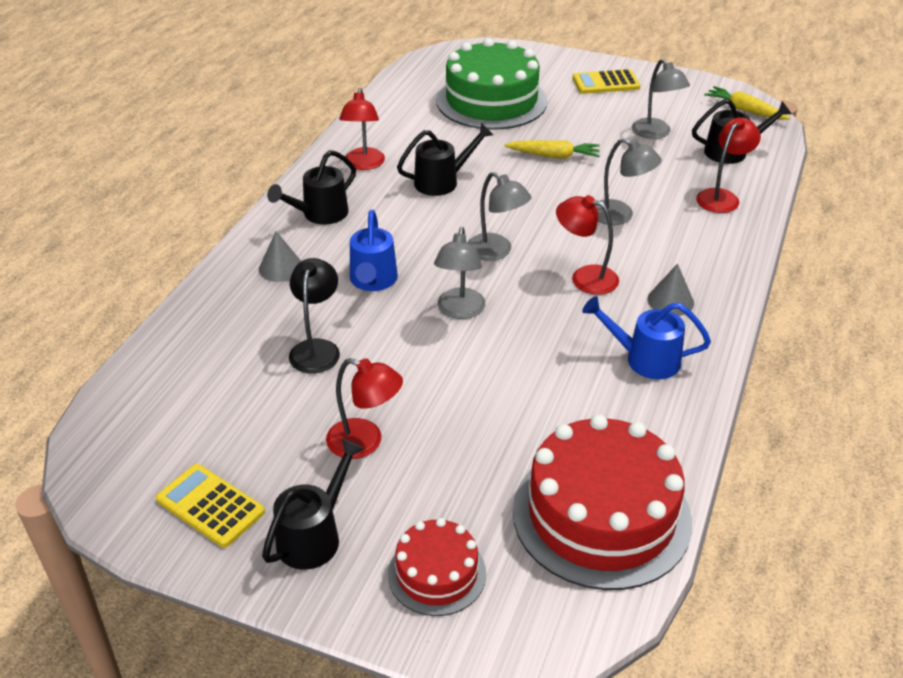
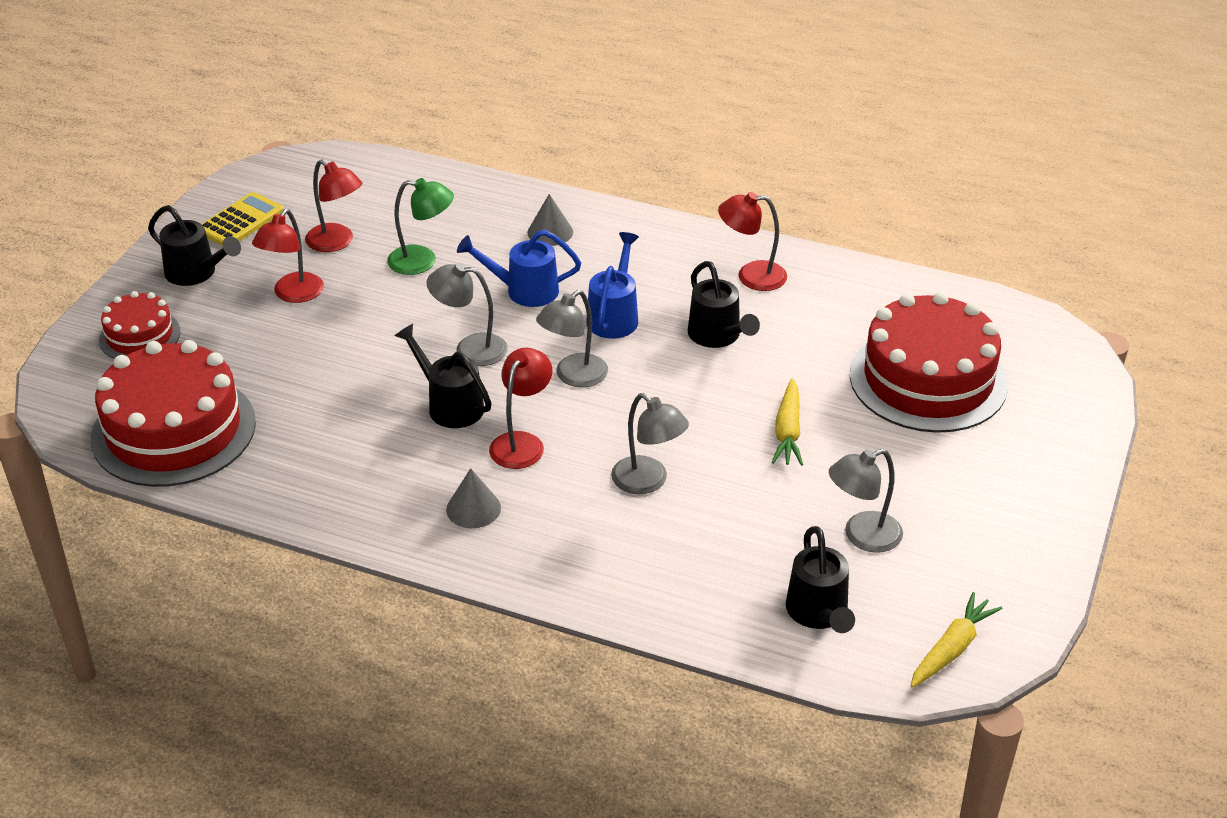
camera: 90 degrees right, 0 degrees up
(317, 348) = (422, 261): black lamp -> green lamp
(320, 214) = (645, 250): black watering can -> black watering can (450, 405)
(491, 101) = (928, 379): green cake -> red cake
(605, 83) = (1008, 496): yellow calculator -> none
(620, 216) = (648, 482): grey lamp -> grey lamp turned 75 degrees counterclockwise
(644, 359) = (376, 477): blue watering can -> blue watering can (614, 316)
(722, 197) = (696, 585): red lamp -> red lamp (337, 242)

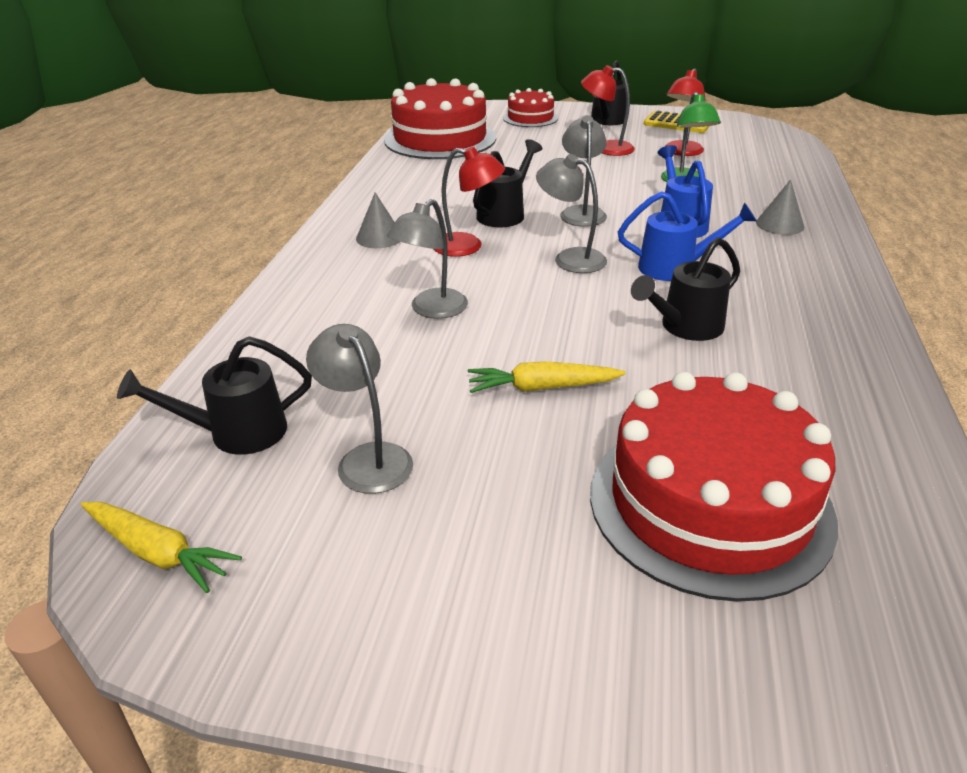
camera: 80 degrees right, 5 degrees down
(751, 276) = (816, 339): red lamp -> none

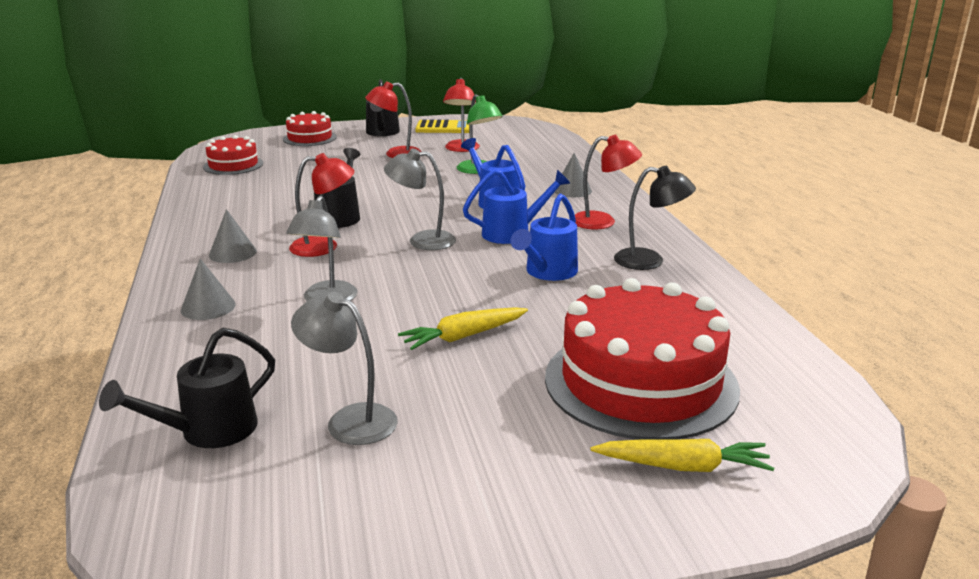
camera: 25 degrees left, 10 degrees down
(158, 552) = (202, 539): yellow carrot -> yellow carrot (683, 466)
(321, 293) = (208, 307): none -> grey cone
(440, 139) = (233, 165): red cake -> red cake, size x0.53
(581, 212) = (408, 205): grey lamp -> none
(685, 327) = (547, 272): black watering can -> blue watering can
(793, 273) = (603, 222): none -> red lamp
(821, 338) = (649, 261): none -> black lamp

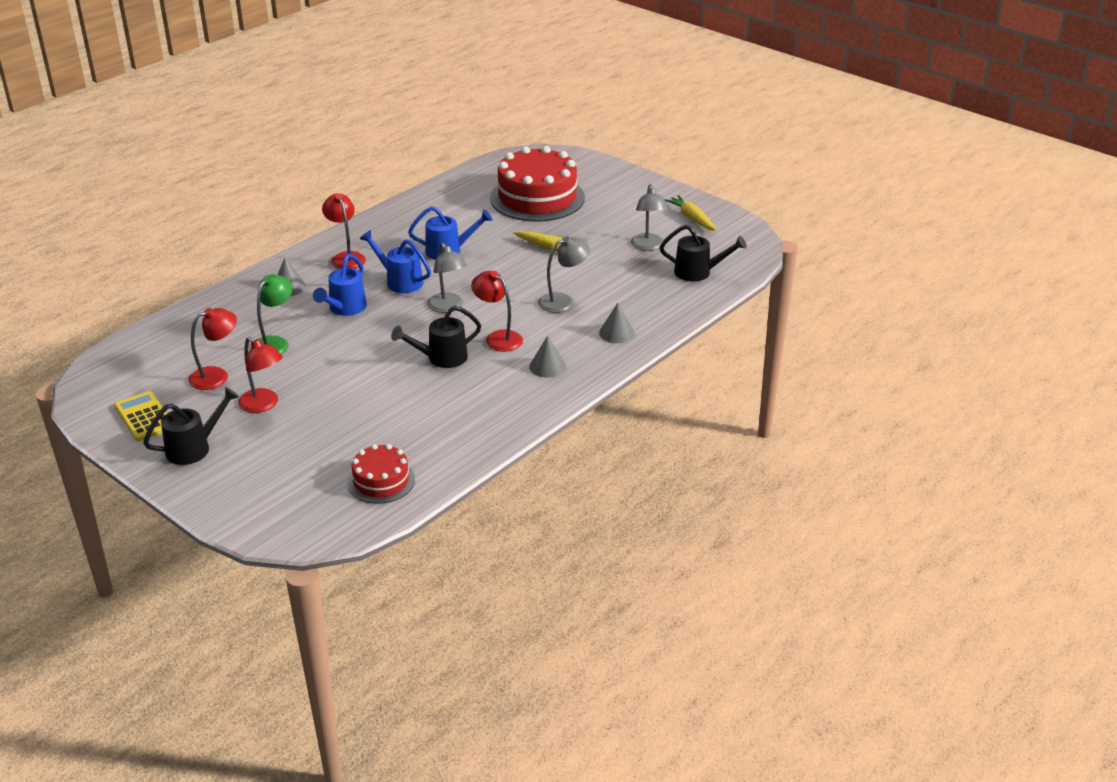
camera: 125 degrees left, 10 degrees up
(309, 138) = (252, 486): red cake -> none
(649, 261) = (397, 227): black lamp -> none
(683, 466) = (586, 177): yellow carrot -> yellow carrot (691, 218)

